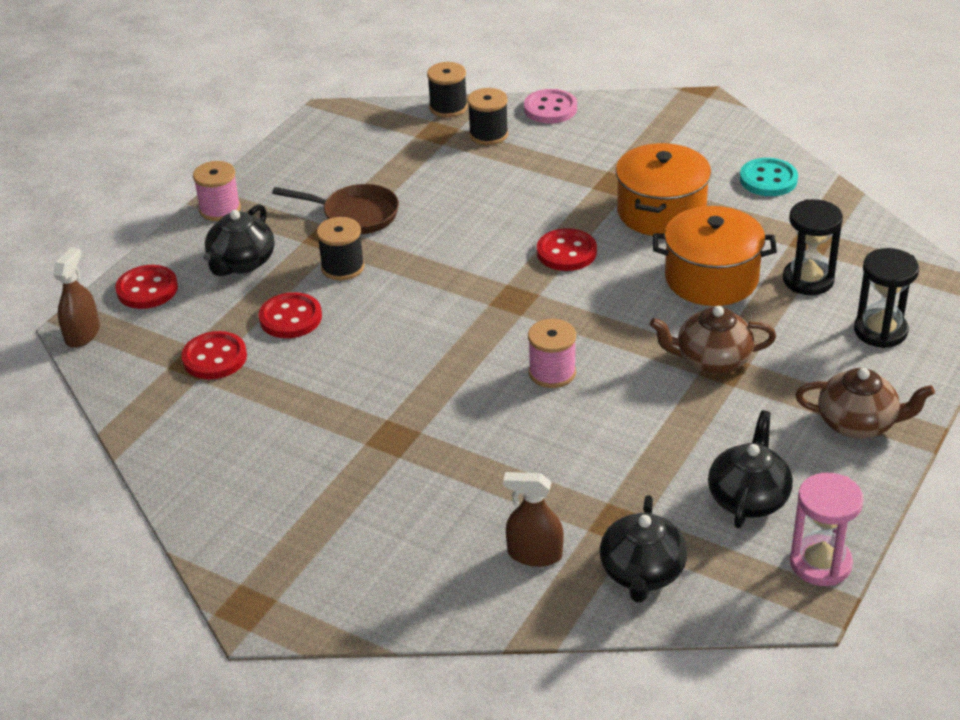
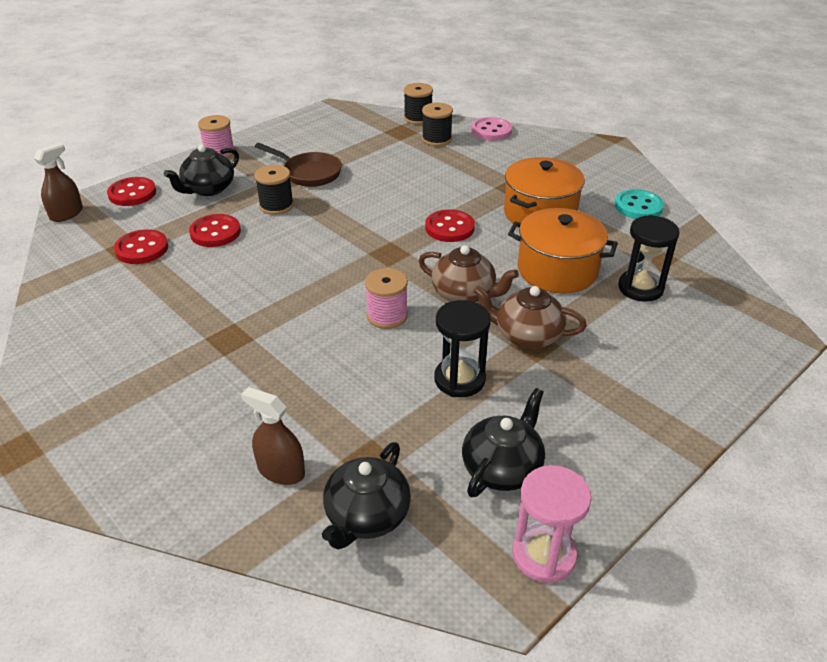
camera: 15 degrees right, 0 degrees up
(858, 423) = (637, 422): brown teapot -> brown teapot (464, 294)
(880, 331) = (690, 344): black hourglass -> black hourglass (459, 379)

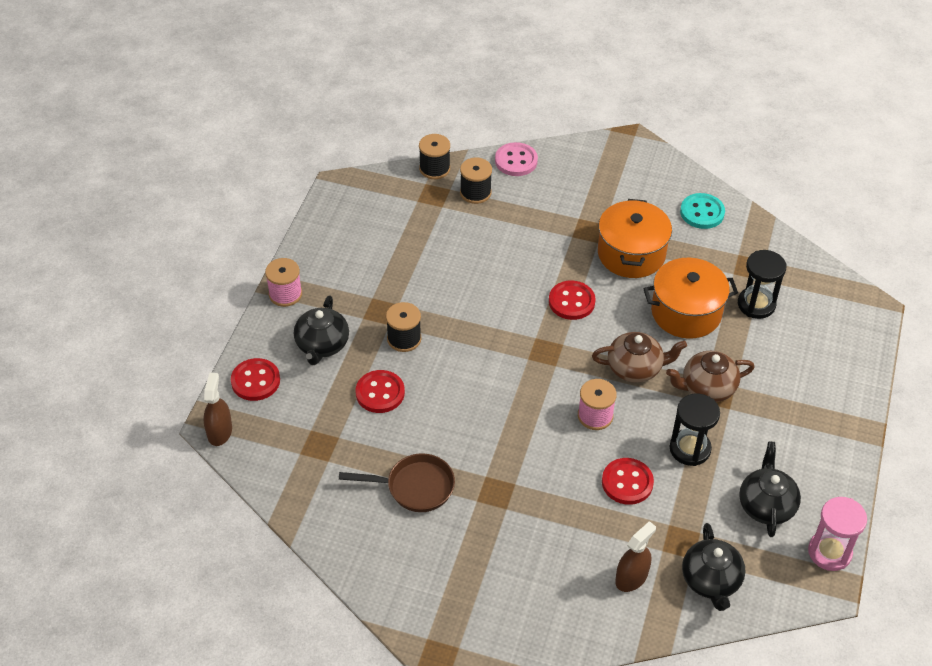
camera: 30 degrees left, 10 degrees up
(142, 249) = (334, 439): red button -> red button (627, 482)
(281, 471) = (631, 577): brown spray bottle -> brown spray bottle turned 135 degrees clockwise
(308, 173) = (396, 286): brown pan -> brown pan (415, 487)

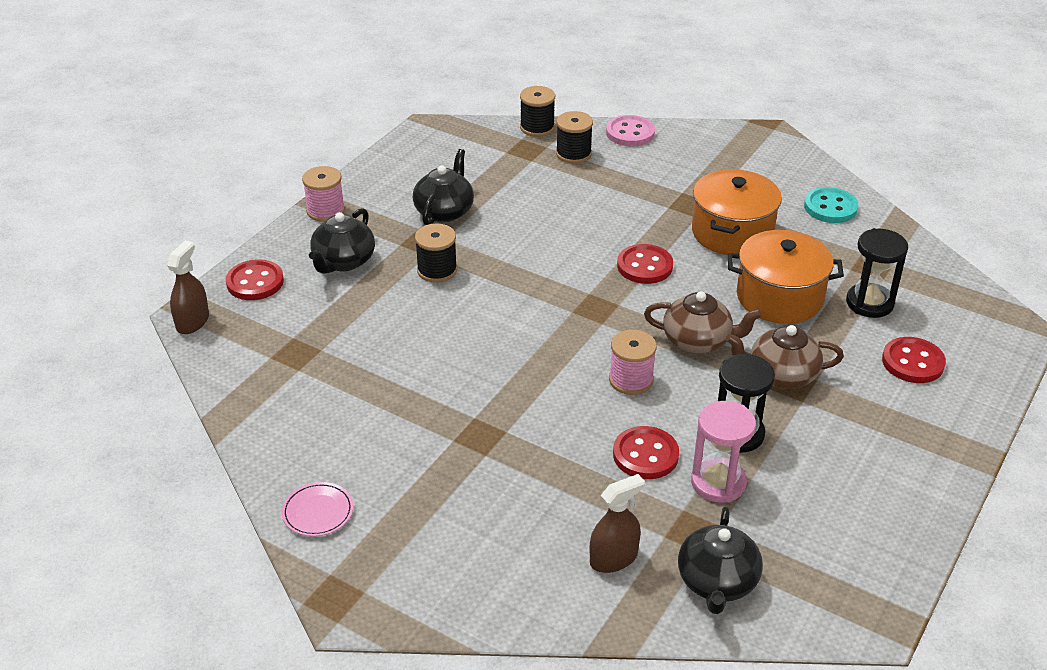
camera: 15 degrees right, 10 degrees down
(380, 393) = (387, 316): red button -> red button (913, 362)
(397, 588) = (318, 512): none -> pink plate
(415, 487) = (386, 413): brown pan -> none
(766, 505) = (818, 512): black teapot -> black teapot (444, 211)
(829, 552) = (889, 581): pink hourglass -> pink hourglass (718, 482)

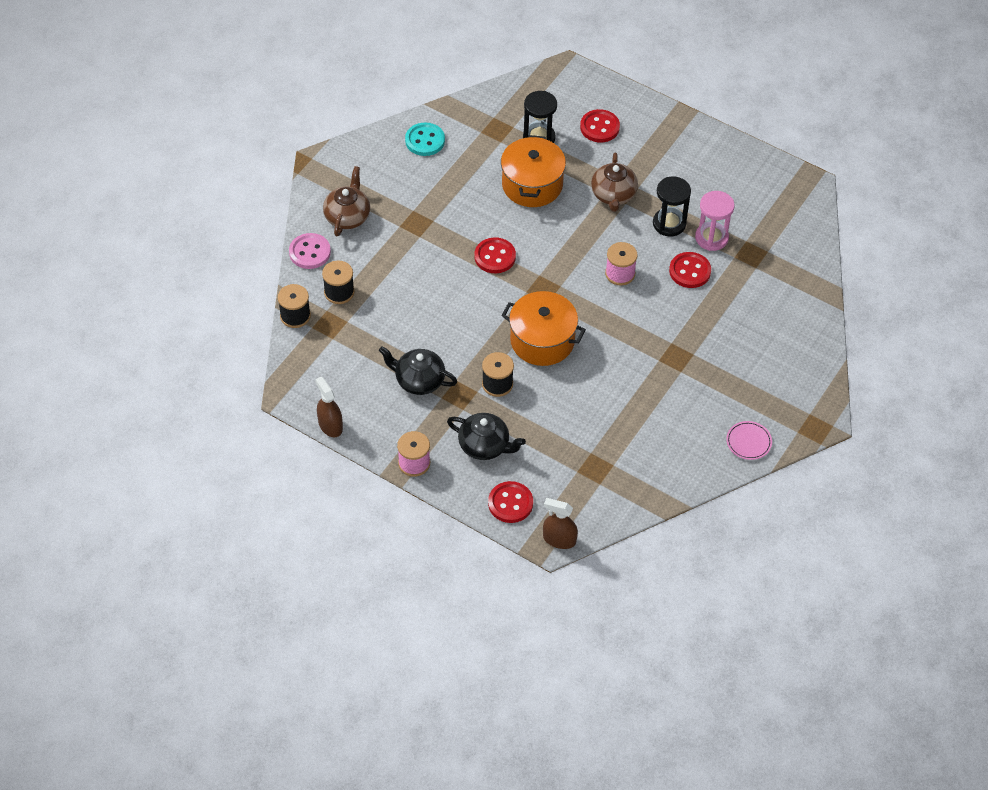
camera: 90 degrees left, 15 degrees up
(613, 558) = (775, 293): brown spray bottle -> brown spray bottle (330, 425)
(698, 341) = (580, 234): brown teapot -> brown teapot (347, 216)
(717, 582) = (789, 247): black teapot -> none
(732, 232) = (455, 202): orange pot -> orange pot (542, 340)

